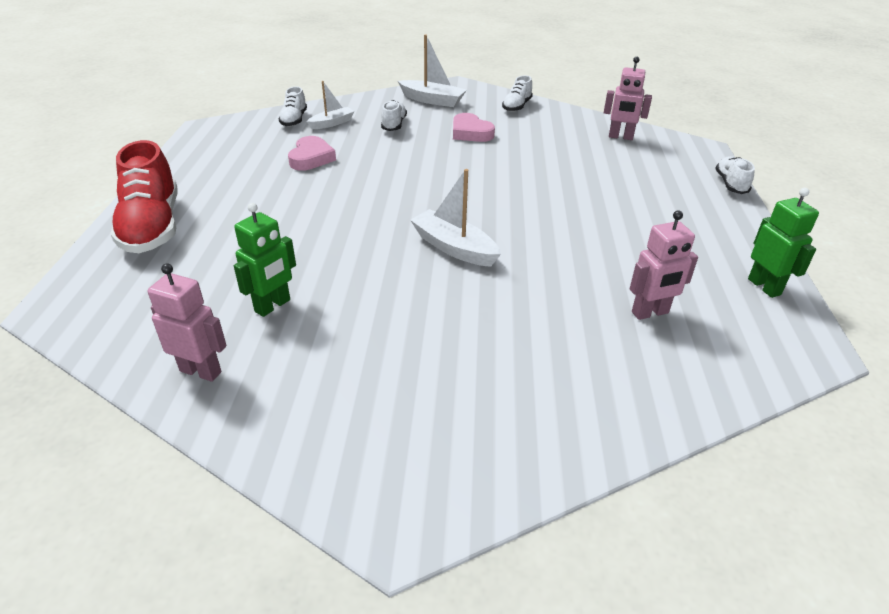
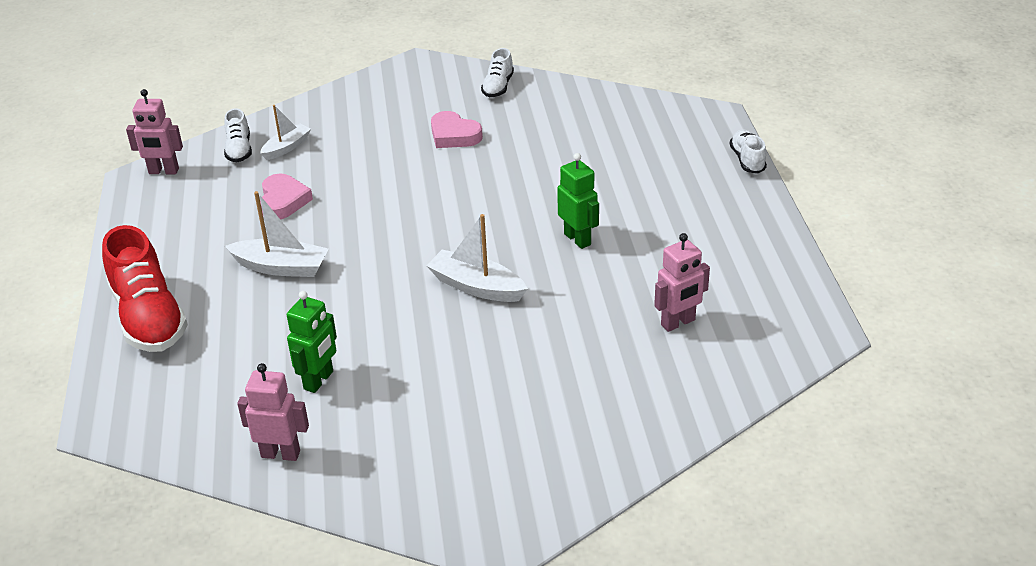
camera: 10 degrees left, 0 degrees up
(394, 124) = (361, 137): white shoe -> none
(432, 100) = (395, 93): white boat -> white boat (281, 267)
(620, 137) = (624, 114): pink robot -> pink robot (163, 171)
(764, 286) = (782, 276): green robot -> green robot (578, 239)

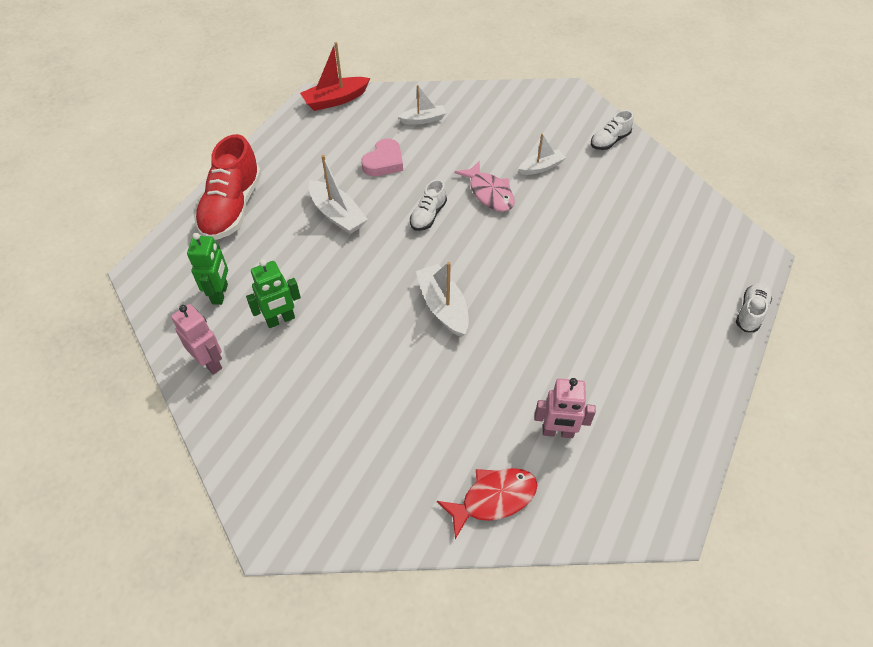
camera: 35 degrees right, 15 degrees up
(163, 171) = (335, 100): pink robot -> red boat
(239, 150) = (393, 106): white shoe -> white shoe (428, 215)
(424, 178) = (489, 193): none -> pink fish
(454, 135) = (541, 167): pink heart -> white boat
(578, 239) = (550, 308): green robot -> green robot (220, 294)
(674, 398) = (493, 499): none -> red fish

